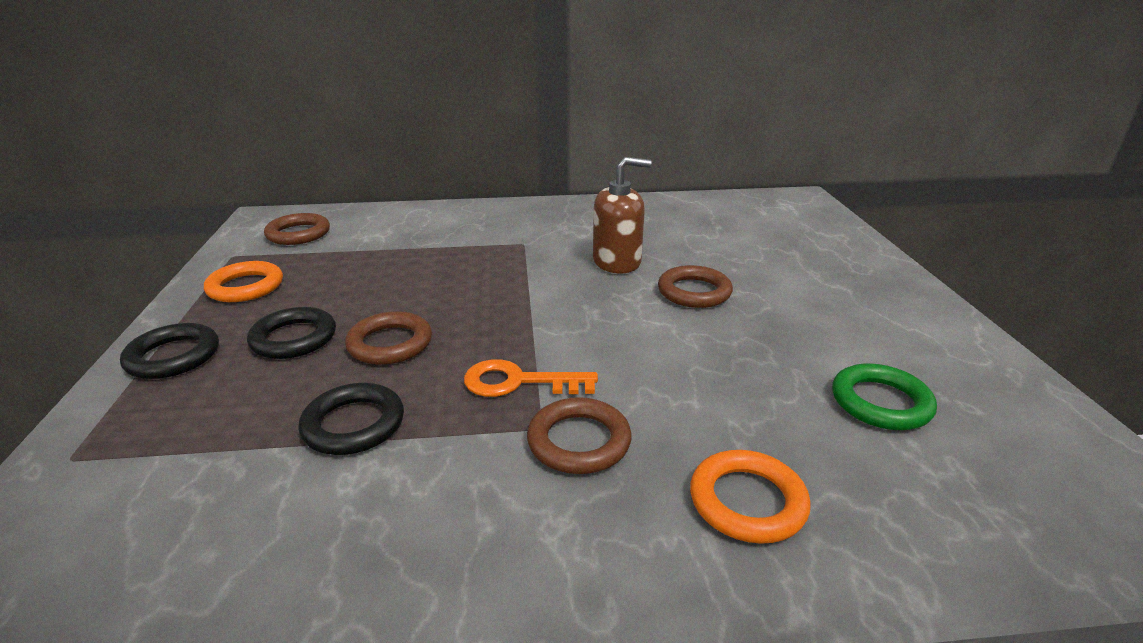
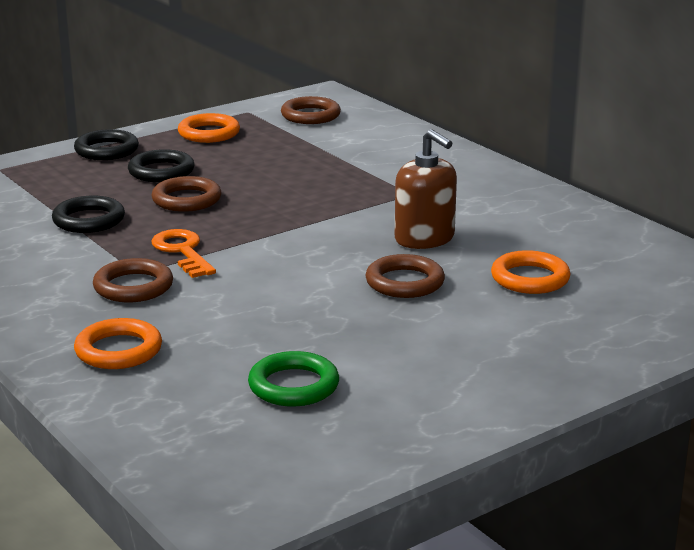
camera: 60 degrees right, 5 degrees down
(724, 248) = (530, 278): none -> orange ring

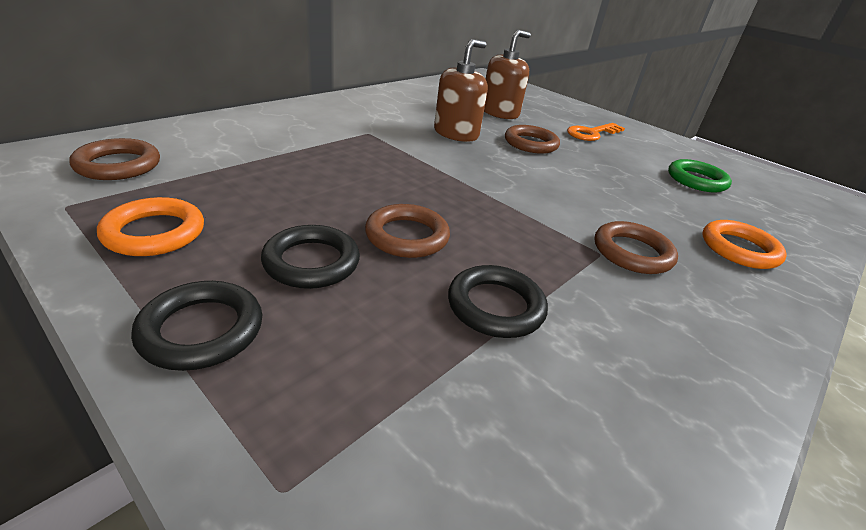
camera: 105 degrees left, 10 degrees up
(182, 251) = (540, 230): orange key -> orange key (591, 133)
(530, 278) = (499, 113): orange ring -> brown soap dispenser

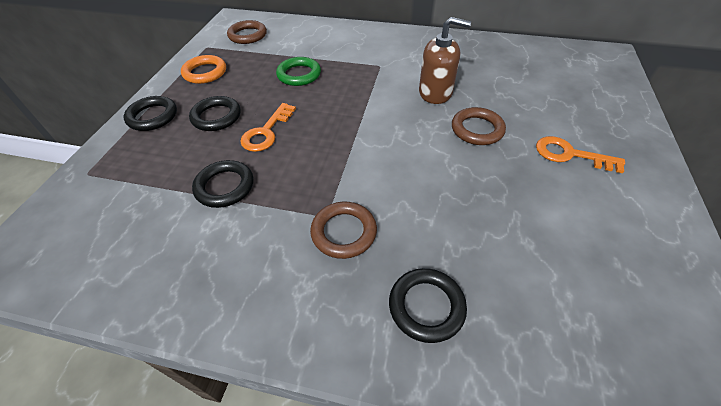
camera: 65 degrees right, 15 degrees up
(407, 236) = (266, 132): brown ring -> orange key
(499, 113) = (520, 93): brown soap dispenser -> none
(696, 180) = (564, 256): green ring -> green ring (299, 75)
(739, 249) = (426, 306): orange ring -> black ring

